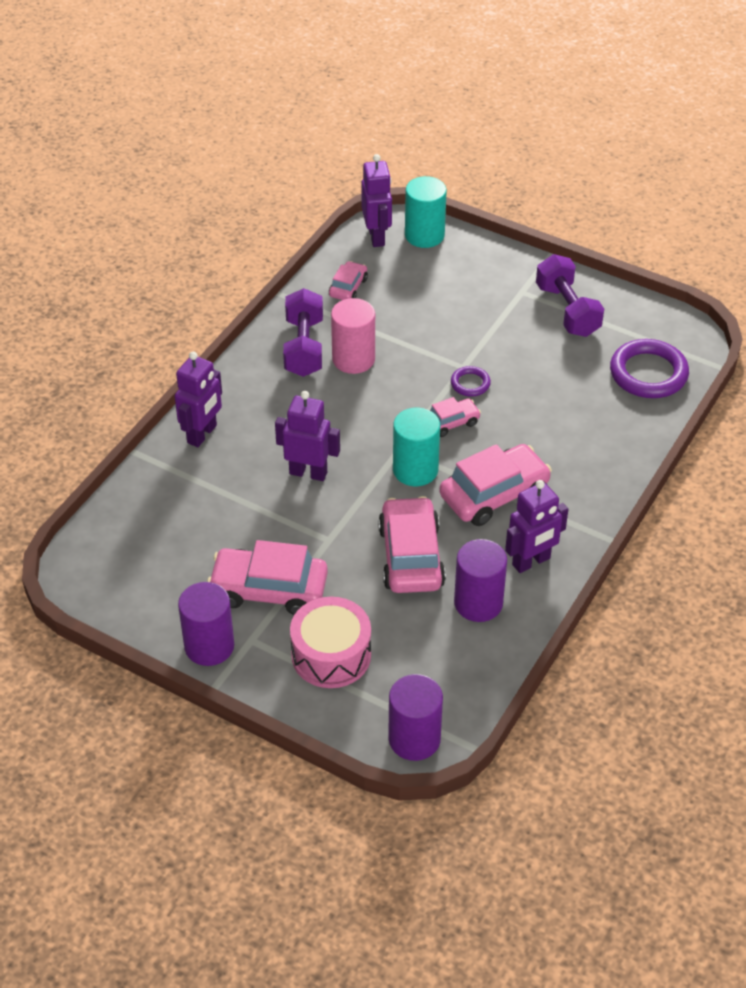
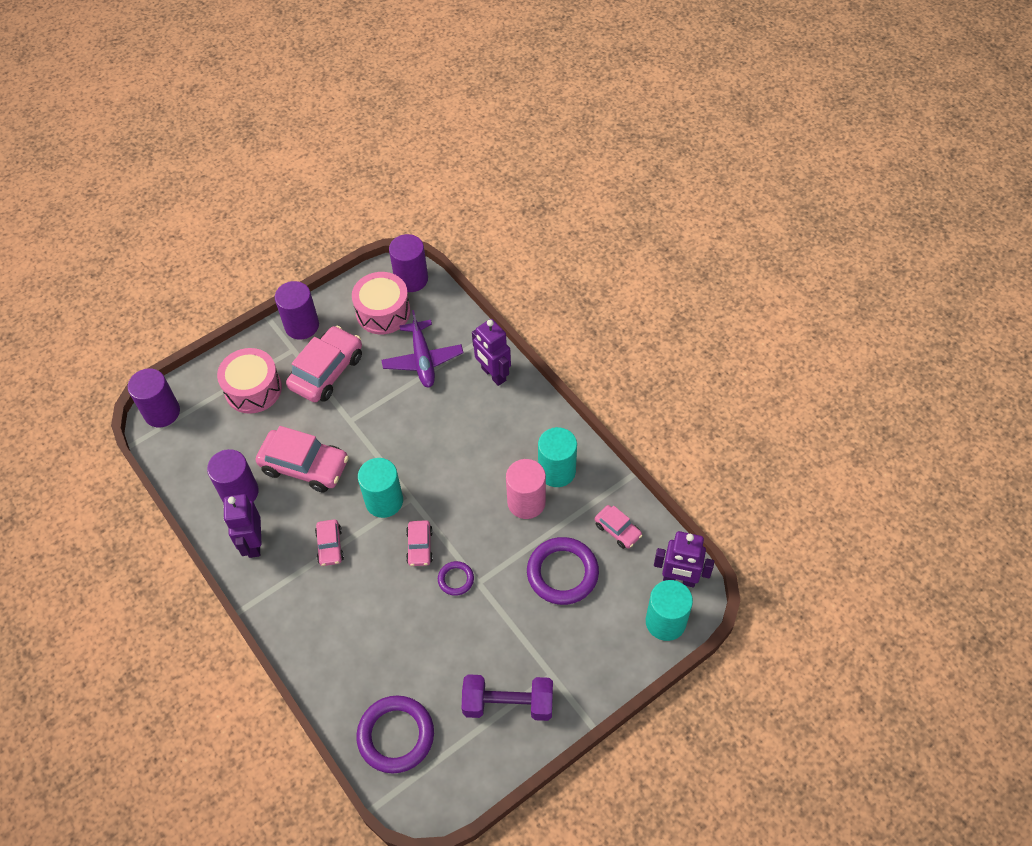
camera: 115 degrees right, 10 degrees up
(85, 560) = (411, 279): none -> purple cylinder
(151, 569) = (383, 312): none -> pink drum
(209, 504) = (423, 360): none -> purple plane
(304, 347) = (557, 471): purple dumbbell -> turquoise cylinder
(308, 473) = (419, 429): purple robot -> none
(417, 312) = (562, 573): none -> purple ring
(494, 494) = (330, 546): pink car -> pink car, size x0.53

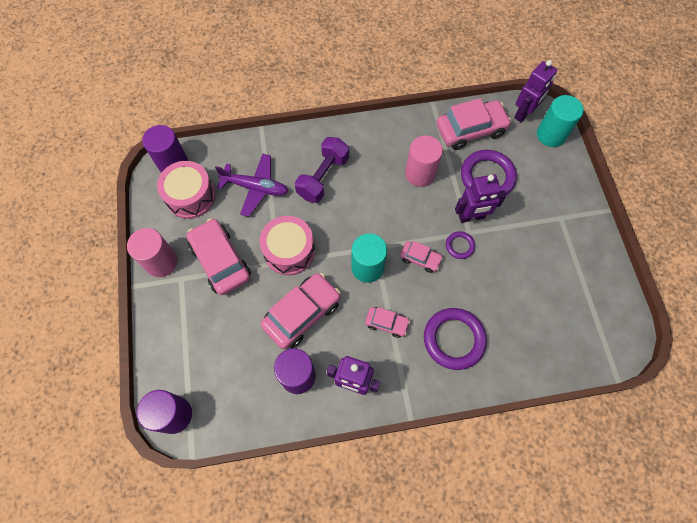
camera: 65 degrees left, 10 degrees up
(253, 389) = (200, 326): pink drum -> pink drum (289, 251)
(302, 326) = (161, 262): purple cylinder -> pink cylinder
(396, 735) = (567, 339): purple ring -> purple ring (454, 339)
(493, 374) = (299, 147): purple robot -> purple robot (471, 217)
(508, 704) = (571, 254): purple dumbbell -> purple dumbbell (323, 177)
(557, 471) = (405, 144): turquoise cylinder -> none
(617, 530) = (470, 130): pink car -> pink car, size x1.90

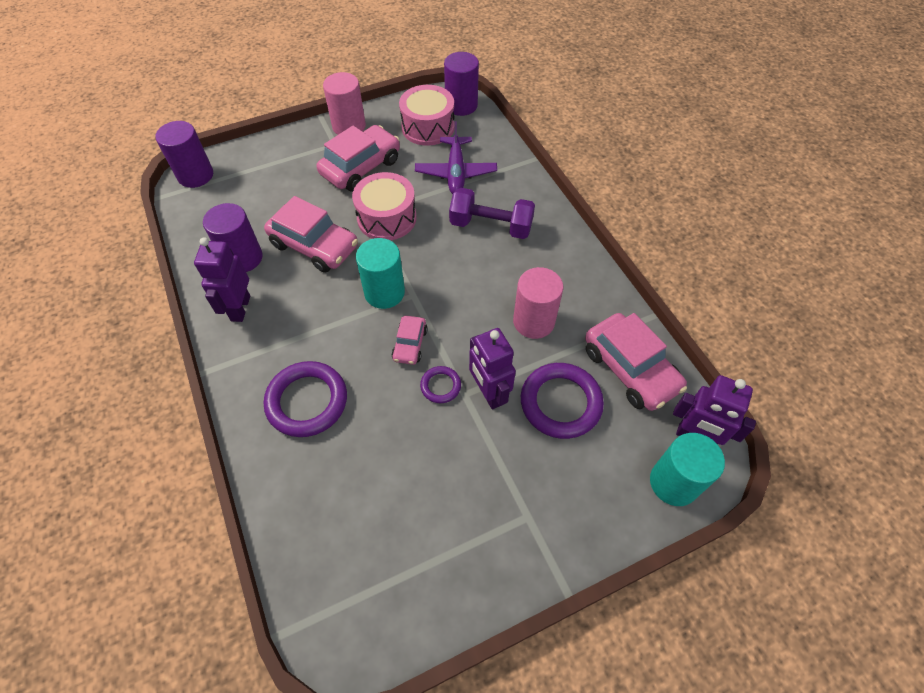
camera: 75 degrees right, 10 degrees down
(386, 323) = (316, 326): pink car -> none

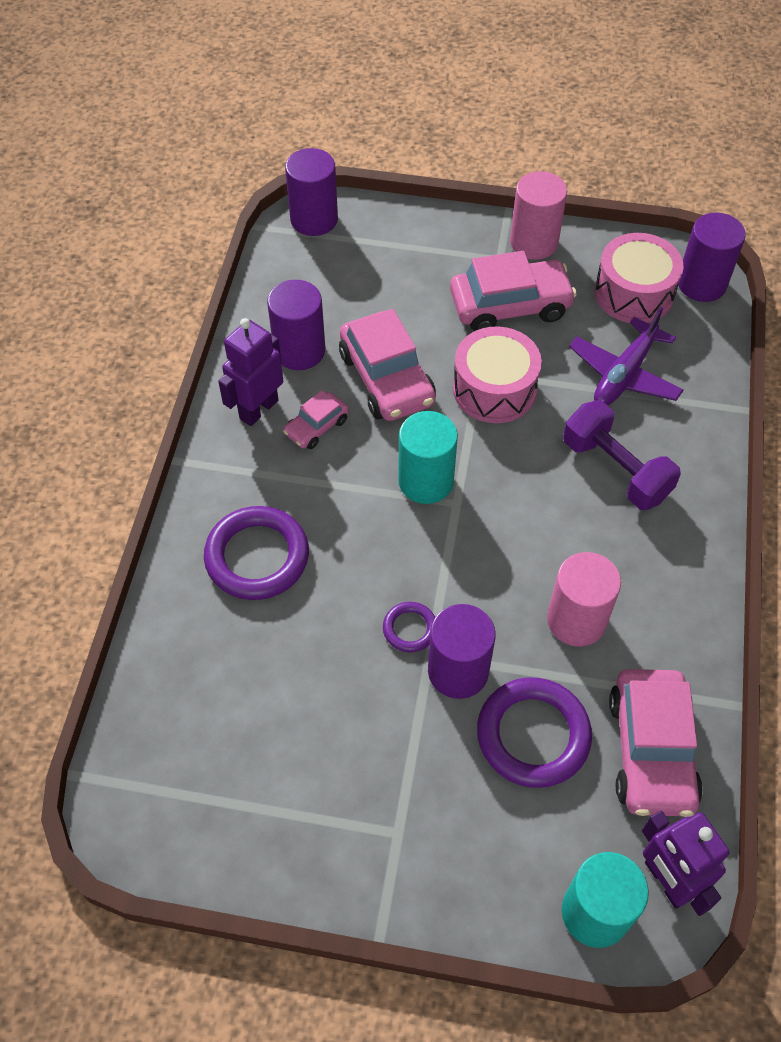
camera: 35 degrees right, 0 degrees up
(410, 344) = (410, 560): pink car -> pink car (316, 427)
(489, 393) = (458, 671): purple robot -> purple cylinder

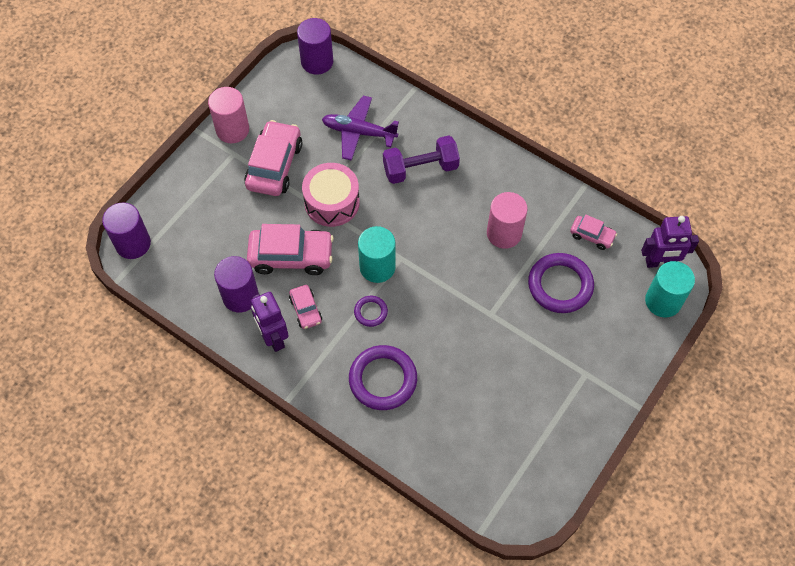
camera: 65 degrees left, 5 degrees up
(410, 629) = (470, 317): purple ring -> purple ring (370, 312)
(458, 671) = (507, 304): purple cylinder -> none
(624, 374) = (359, 132): purple plane -> purple plane turned 135 degrees clockwise
(634, 293) = (303, 98): pink drum -> none
(651, 750) = (592, 235): pink car -> pink car, size x0.53

